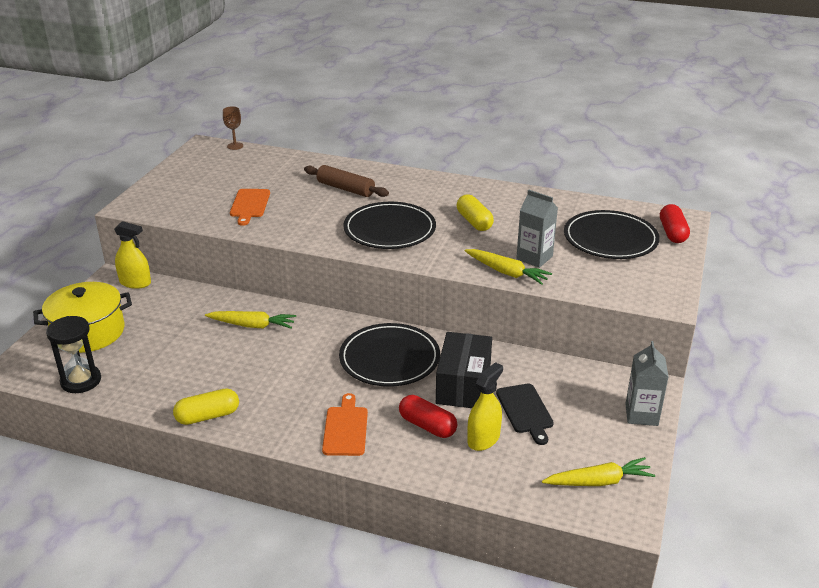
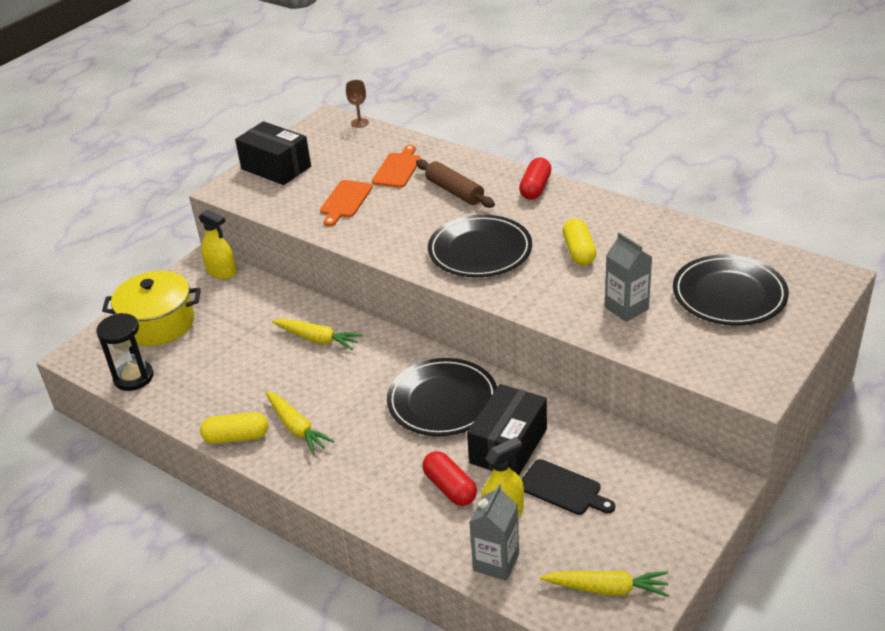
camera: 20 degrees right, 5 degrees up
(171, 185) = (276, 168): none -> black box
(345, 428) = (365, 476): orange cutting board -> orange cutting board (397, 169)
(506, 272) = (585, 323): yellow carrot -> yellow carrot (296, 428)
(525, 411) = (563, 489): black cutting board -> black cutting board turned 60 degrees counterclockwise
(641, 415) = (693, 517): grey carton -> grey carton (496, 562)
(672, 233) = (811, 296): red capsule -> red capsule (535, 188)

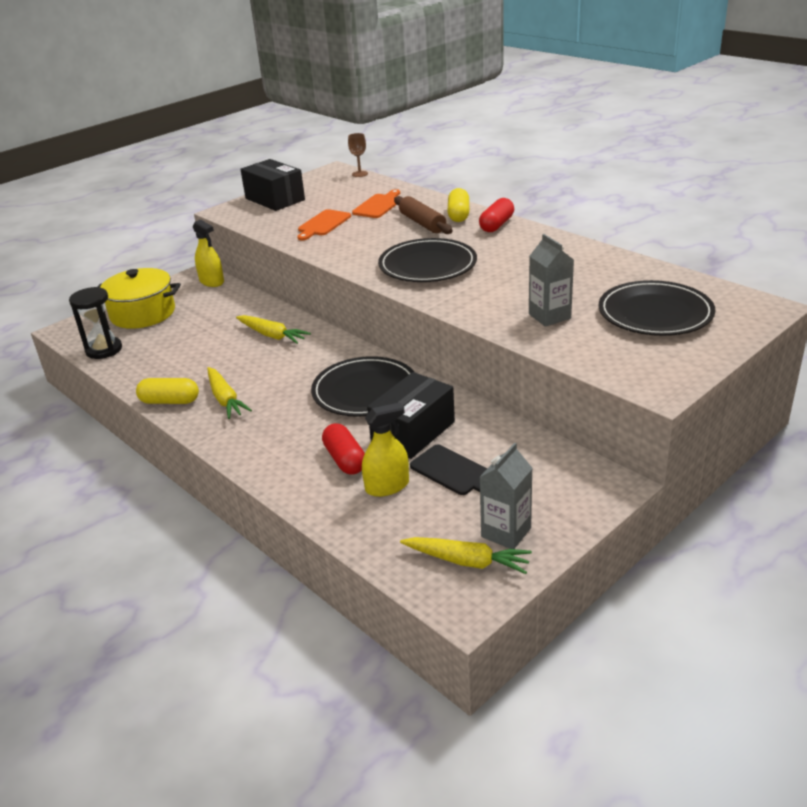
camera: 10 degrees right, 5 degrees down
(496, 562) = (365, 525): grey carton -> grey carton (506, 532)
(579, 251) = (519, 272): yellow capsule -> yellow capsule (458, 215)

